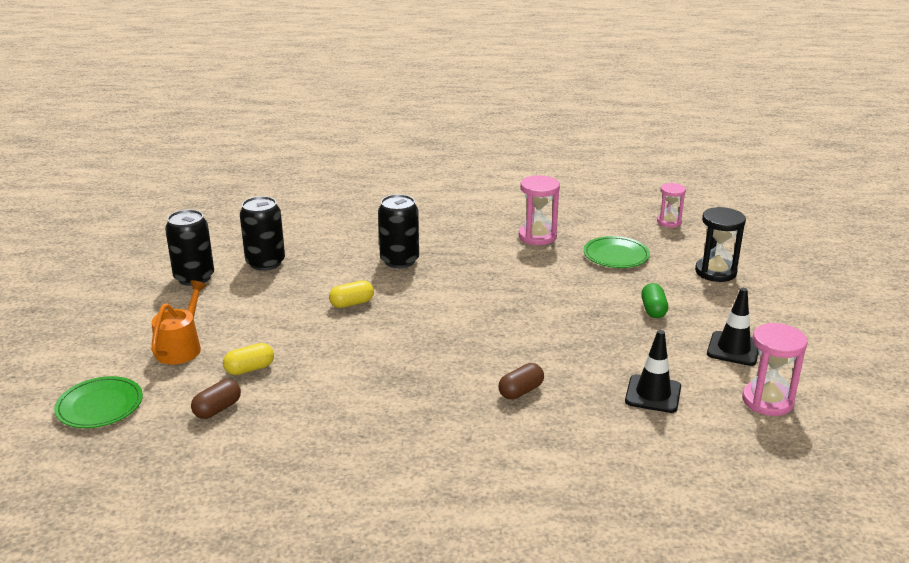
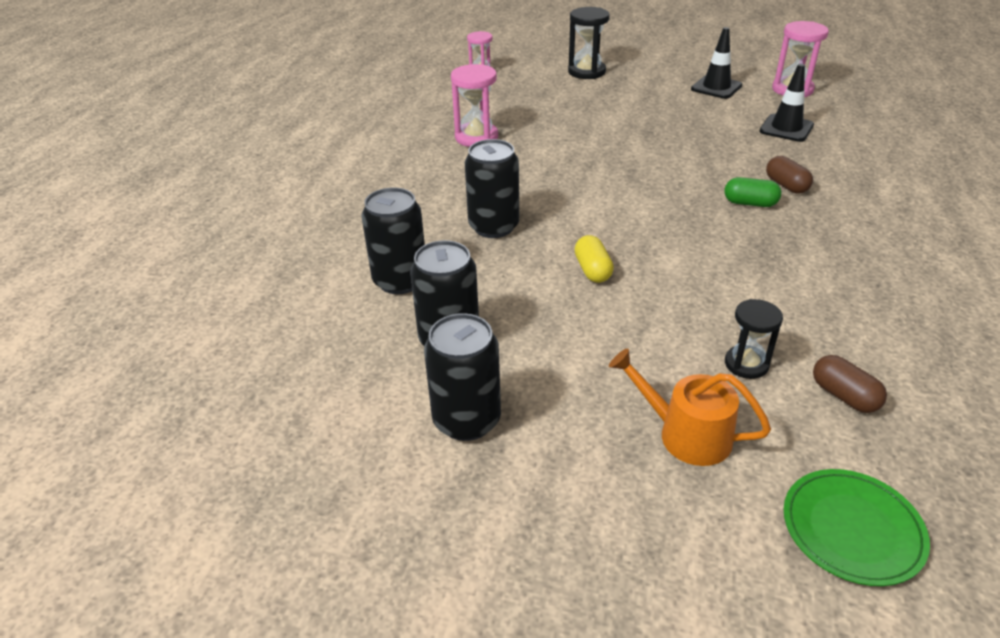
camera: 75 degrees left, 10 degrees up
(250, 369) = (746, 364): yellow capsule -> black hourglass
(324, 239) = (400, 281): none -> black can
(616, 255) = (537, 106): green plate -> none
(653, 310) = (647, 106): green capsule -> green capsule (750, 203)

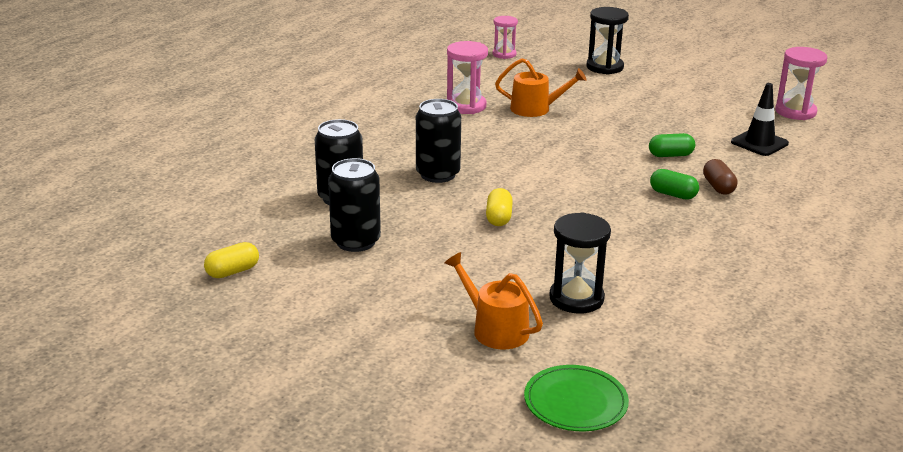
camera: 15 degrees right, 10 degrees down
(316, 423) = (232, 271): none -> yellow capsule
(466, 420) = (339, 290): black can -> none
(549, 128) = (535, 109): none -> orange watering can
(715, 157) = (670, 155): none -> green capsule
(716, 87) = (720, 99): black traffic cone -> none
(746, 364) = (576, 298): black hourglass -> black hourglass, size x1.52
(844, 396) = (638, 332): brown capsule -> none

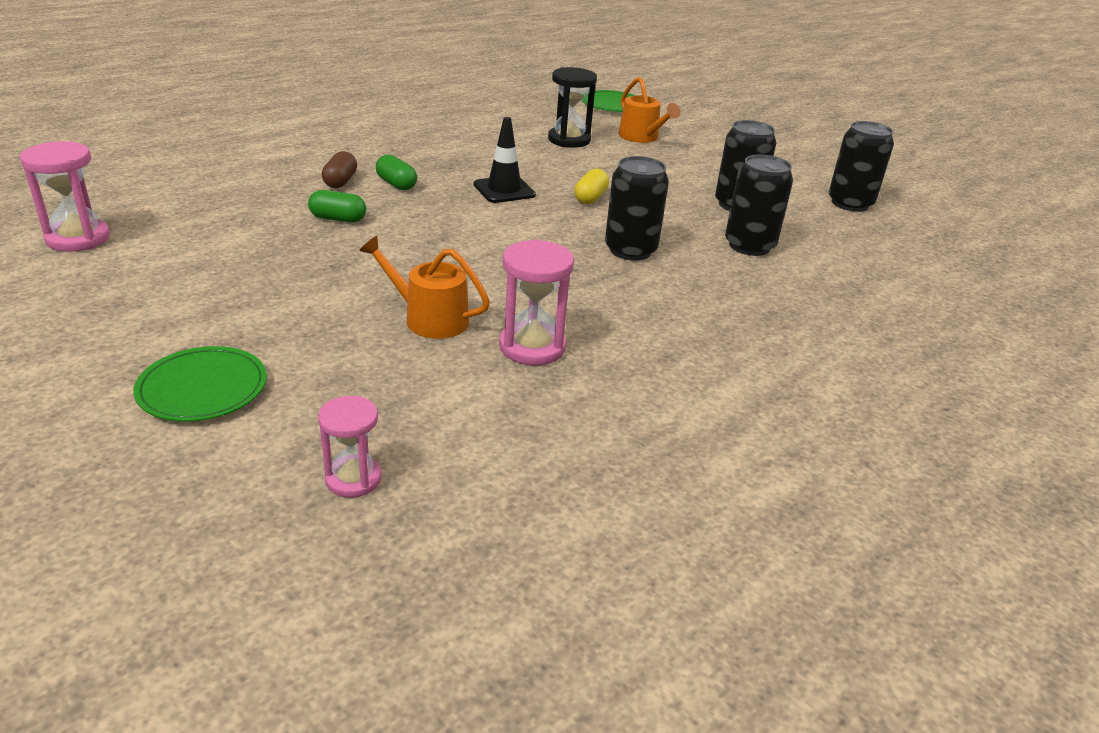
camera: 165 degrees left, 5 degrees up
(232, 271) = (850, 203): yellow capsule -> black can
(604, 67) = (202, 388): black hourglass -> green plate
(759, 143) = (211, 211): black traffic cone -> black traffic cone (504, 190)

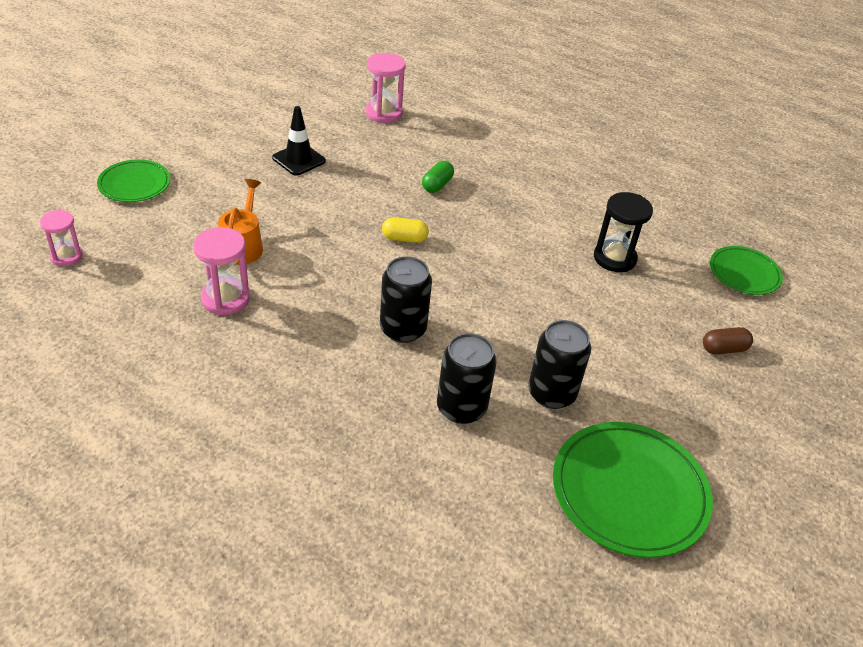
camera: 70 degrees right, 10 degrees up
(78, 238) = (273, 93): pink hourglass -> pink hourglass (384, 113)
(338, 219) = (360, 174): green capsule -> none
(340, 181) = (421, 159): brown capsule -> brown capsule (723, 349)
(504, 190) = (469, 240): black traffic cone -> black traffic cone (299, 159)
(590, 198) = (490, 291): yellow capsule -> yellow capsule (404, 238)
(641, 137) = (670, 306): orange watering can -> none
(850, 203) = (629, 491): black can -> green plate

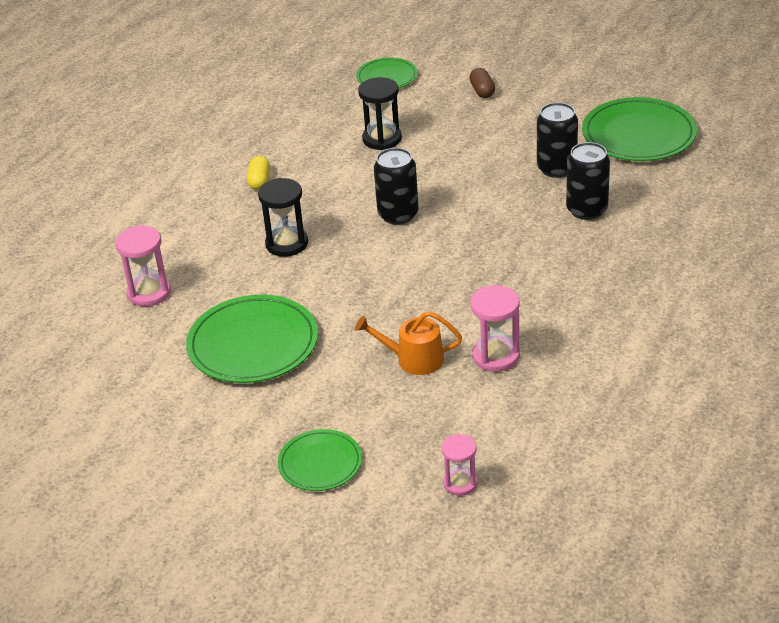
camera: 85 degrees left, 5 degrees down
(299, 159) = (253, 344): black traffic cone -> green plate
(403, 329) = (506, 246): black can -> black can (398, 214)
(404, 238) = (379, 257): yellow capsule -> yellow capsule (259, 181)
(437, 185) = (286, 244): green capsule -> black hourglass

